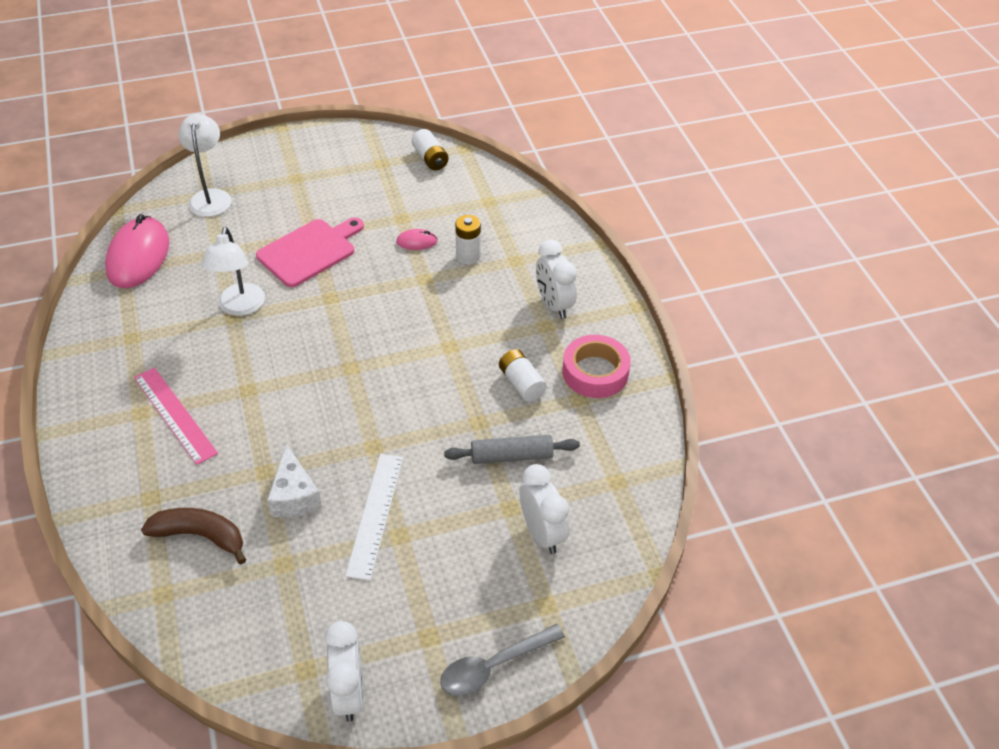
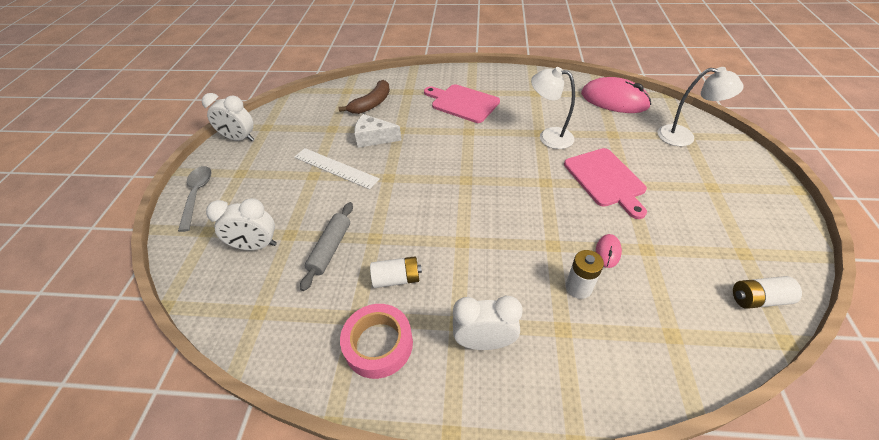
camera: 115 degrees right, 0 degrees up
(175, 415) = (462, 103): pink ruler -> pink cutting board

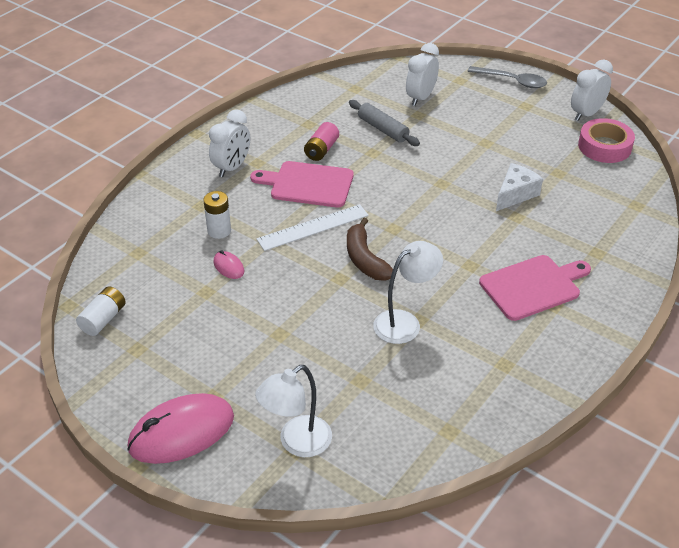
camera: 120 degrees right, 5 degrees down
(335, 168) = (485, 157): white ruler -> white ruler (313, 227)
(372, 104) = (589, 214): brown banana -> brown banana (365, 259)
(378, 344) = (279, 126): pink tape -> pink tape (604, 146)
(397, 279) = (321, 150): white battery -> pink battery
(606, 179) = (301, 322): pink cutting board -> pink cutting board (308, 184)
(614, 100) = (423, 434): pink mouse -> pink mouse (181, 432)

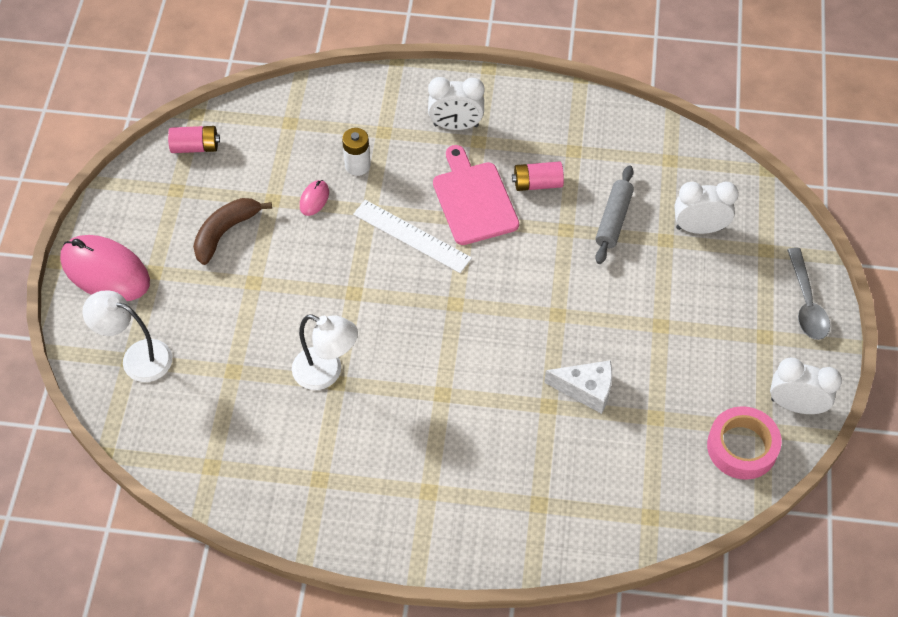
camera: 60 degrees right, 15 degrees up
(103, 319) = (195, 147): white battery -> pink battery
(365, 259) = (393, 301): brown banana -> brown banana (225, 232)
(533, 286) = (445, 462): pink cutting board -> none

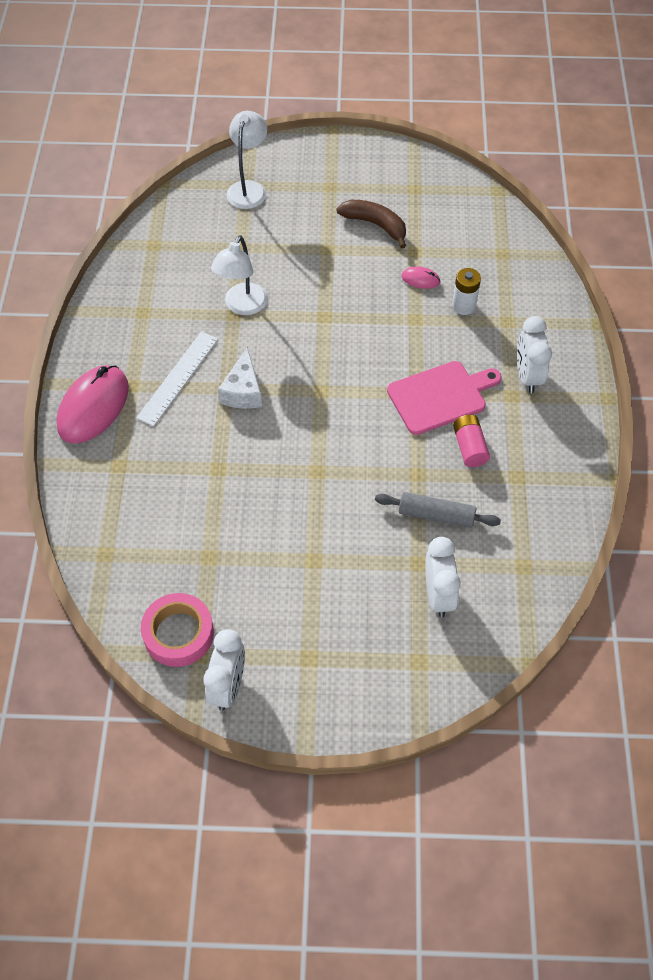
camera: 85 degrees right, 0 degrees up
(105, 271) = (327, 159): pink mouse -> pink mouse (93, 407)
(195, 147) = (462, 194): pink battery -> none
(412, 236) = (391, 352): white ruler -> white ruler (178, 378)
(586, 390) = (236, 498): white cheese -> white cheese (243, 391)
(806, 303) = (355, 701): grey spoon -> none

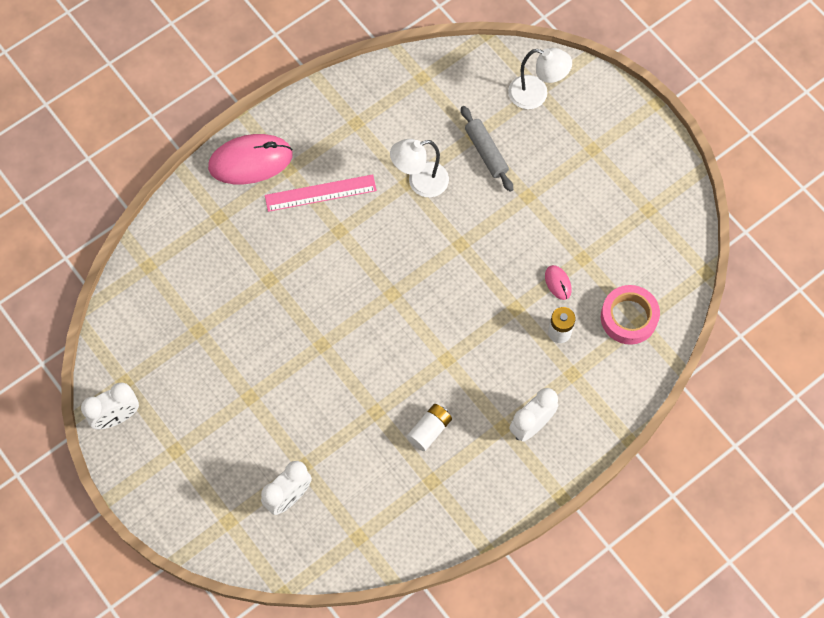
camera: 50 degrees right, 10 degrees up
(178, 378) = (320, 193): white ruler -> pink ruler
(178, 634) = (128, 357): pink tape -> pink tape (628, 317)
(243, 391) = (346, 243): white cheese -> none
(248, 188) = (536, 95): white lamp -> white lamp turned 45 degrees clockwise
(375, 225) = (583, 210): brown banana -> none
(436, 515) = (352, 449): grey rolling pin -> grey rolling pin (486, 152)
(440, 396) = (458, 378): pink cutting board -> none
(469, 447) = (429, 430): pink battery -> white battery

